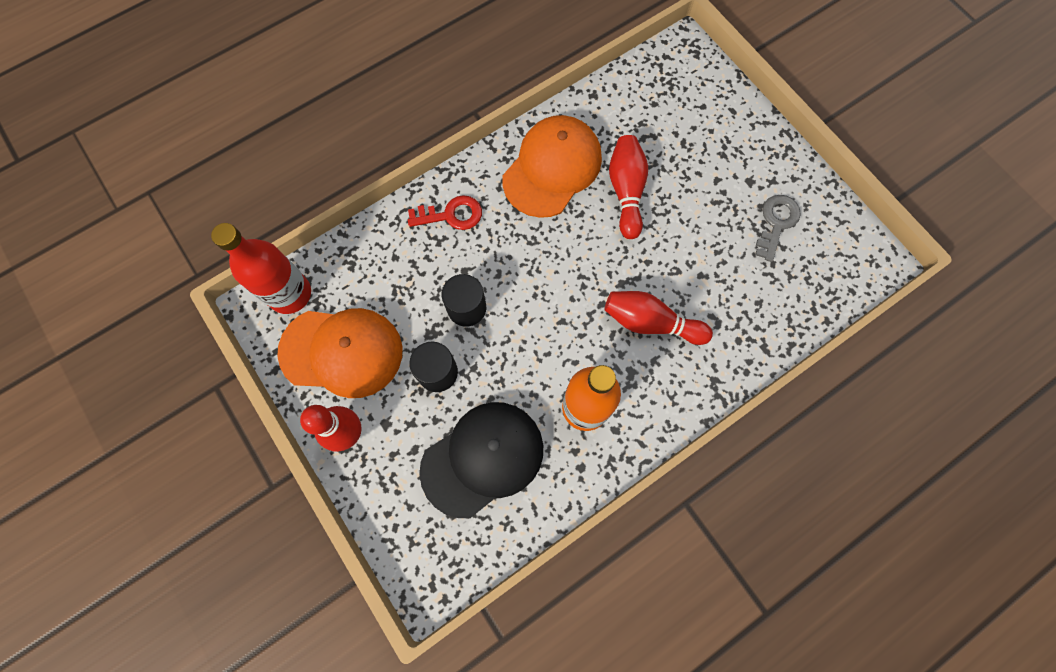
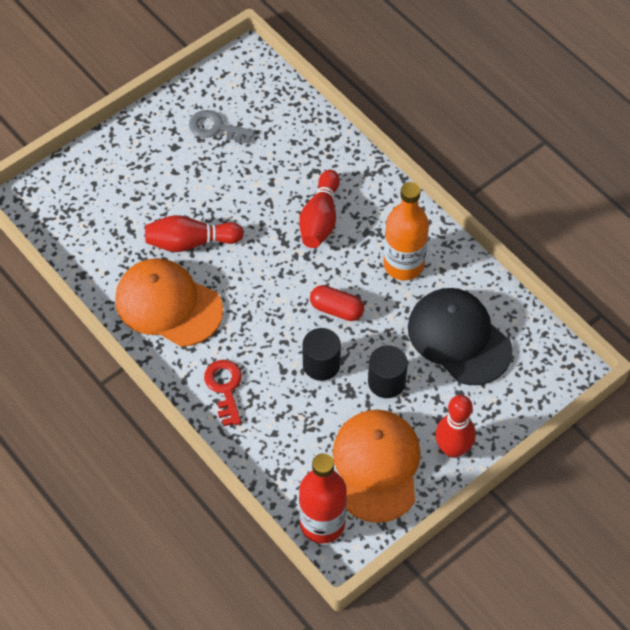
camera: 95 degrees left, 15 degrees down
(532, 329) = (336, 309): none -> red capsule

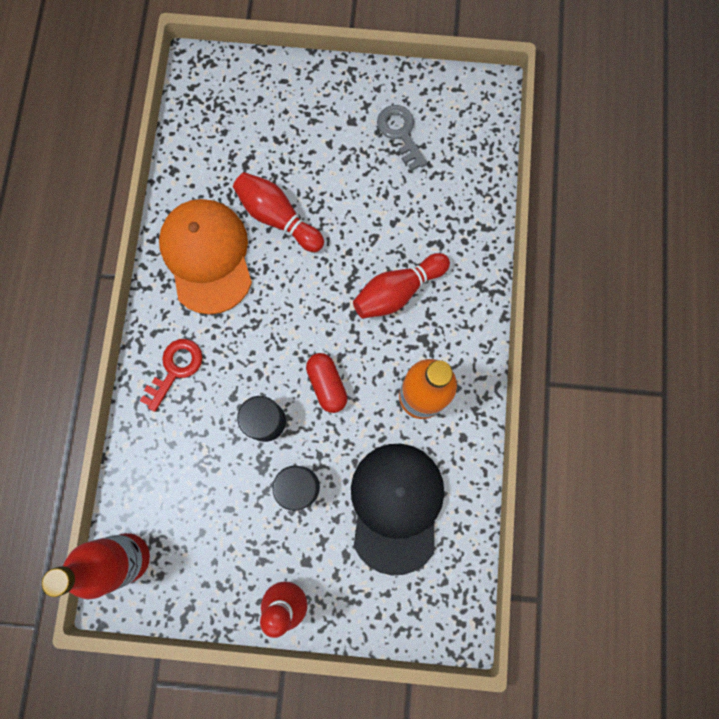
camera: 45 degrees right, 20 degrees up
(376, 466) = (216, 551): orange cap -> none

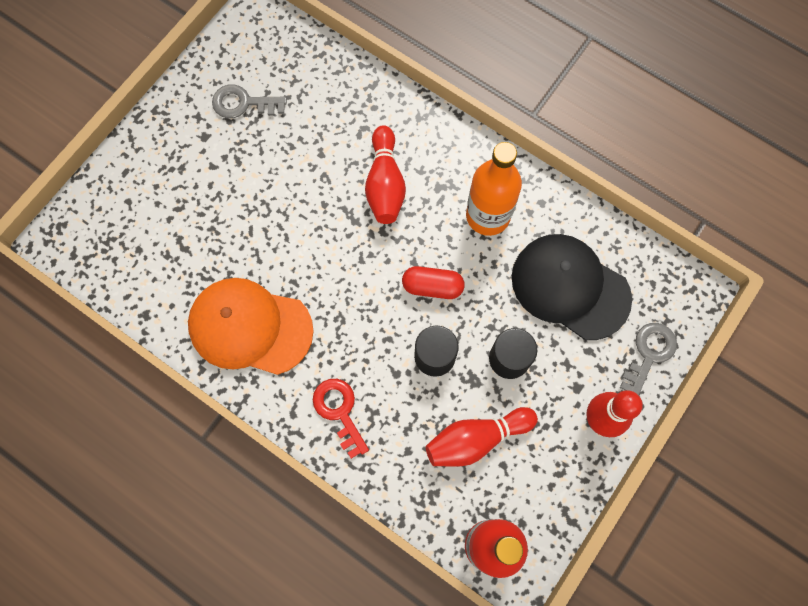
camera: 60 degrees left, 5 degrees down
(278, 218) = (254, 246): red bowling pin -> red bowling pin (476, 439)
(373, 613) = (649, 354): none -> grey key

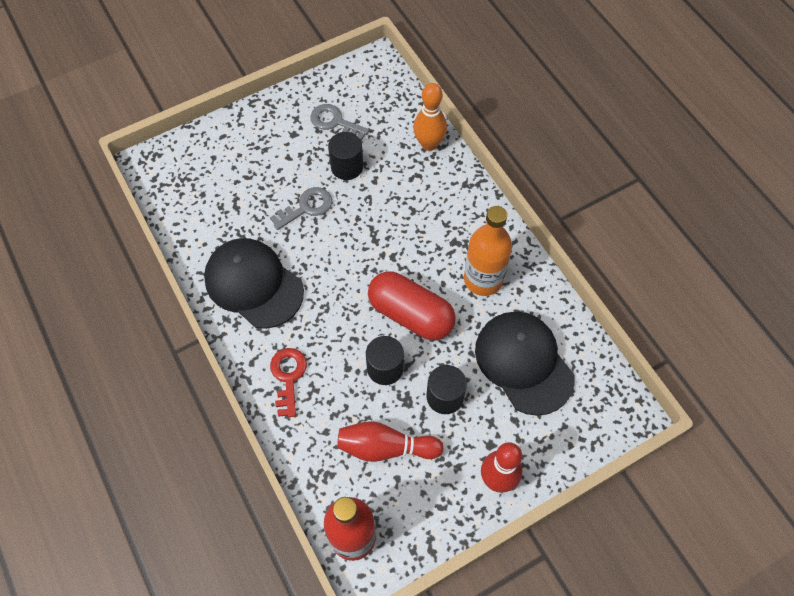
camera: 25 degrees right, 10 degrees down
(250, 327) = (253, 284): orange cap -> black cap
(283, 150) = (347, 167): none -> black cylinder
(359, 87) = (429, 144): none -> orange bowling pin
(385, 184) = (413, 222): red bowling pin -> none
(432, 287) = (410, 314): red capsule -> red capsule, size x1.72
(649, 354) = (565, 445): grey key -> grey key (306, 207)

